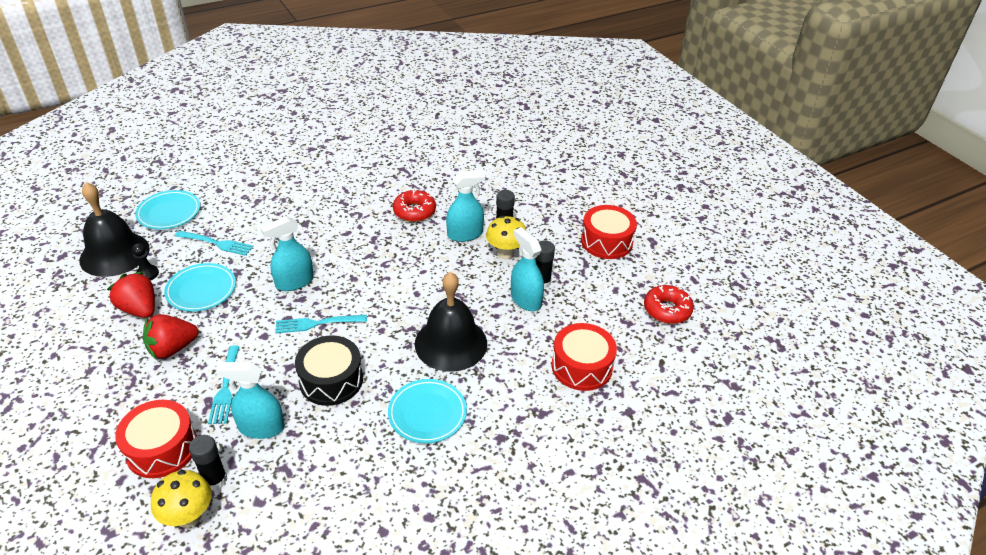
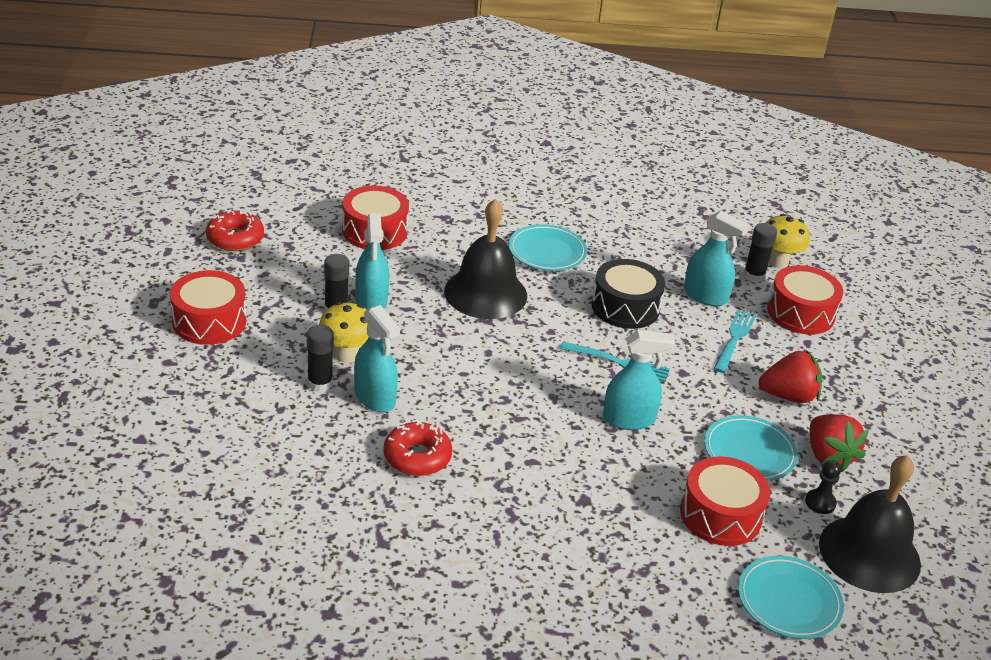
camera: 155 degrees left, 5 degrees down
(216, 243) = (720, 515): turquoise fork -> red drum
(465, 234) = (375, 397): turquoise spray bottle -> turquoise spray bottle turned 135 degrees counterclockwise

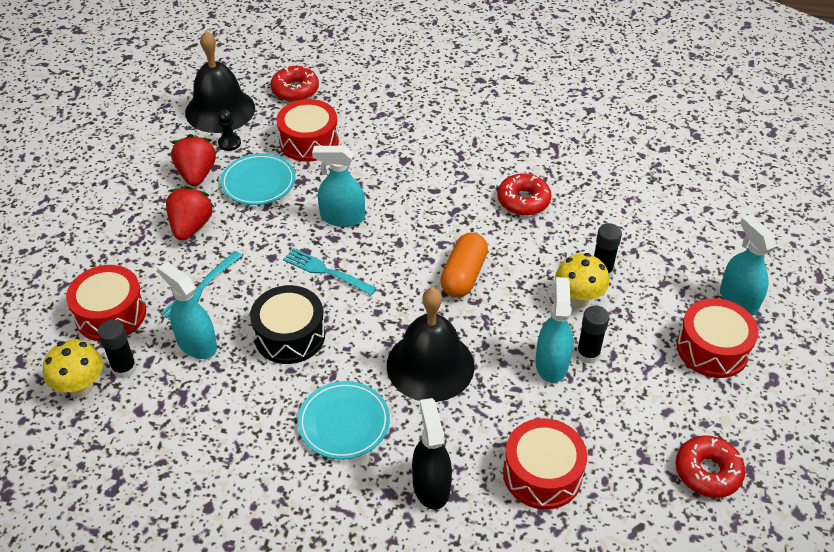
camera: 165 degrees left, 10 degrees up
(375, 397) = (553, 254): turquoise spray bottle -> turquoise spray bottle (738, 299)
(463, 221) = (431, 486): none -> black spray bottle
(472, 369) = (463, 275): none -> orange capsule
(788, 396) = (191, 227): red strawberry -> red strawberry turned 90 degrees clockwise
(789, 601) = (295, 90): turquoise plate -> red donut

